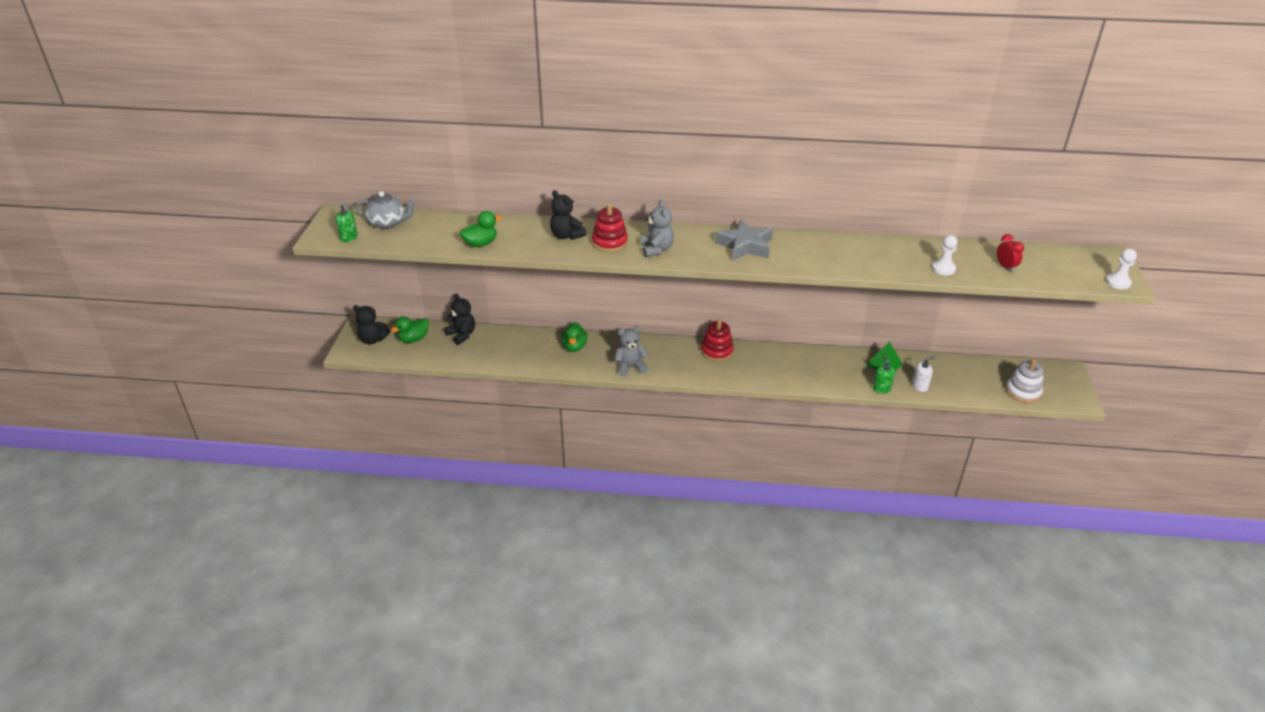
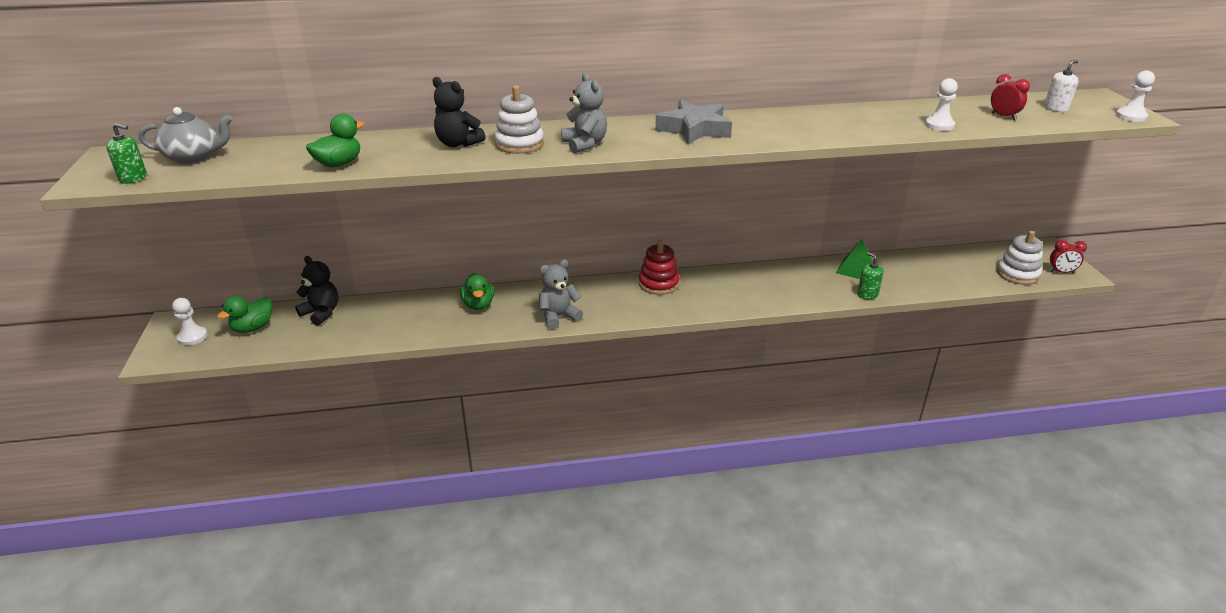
camera: 15 degrees left, 5 degrees down
(373, 340) = (192, 337): black teddy bear -> white pawn
(609, 242) = (519, 144): red stacking toy -> white stacking toy
(920, 386) = (907, 285): white soap dispenser -> white soap dispenser (1056, 108)
(1064, 396) = (1061, 272): none -> red clock

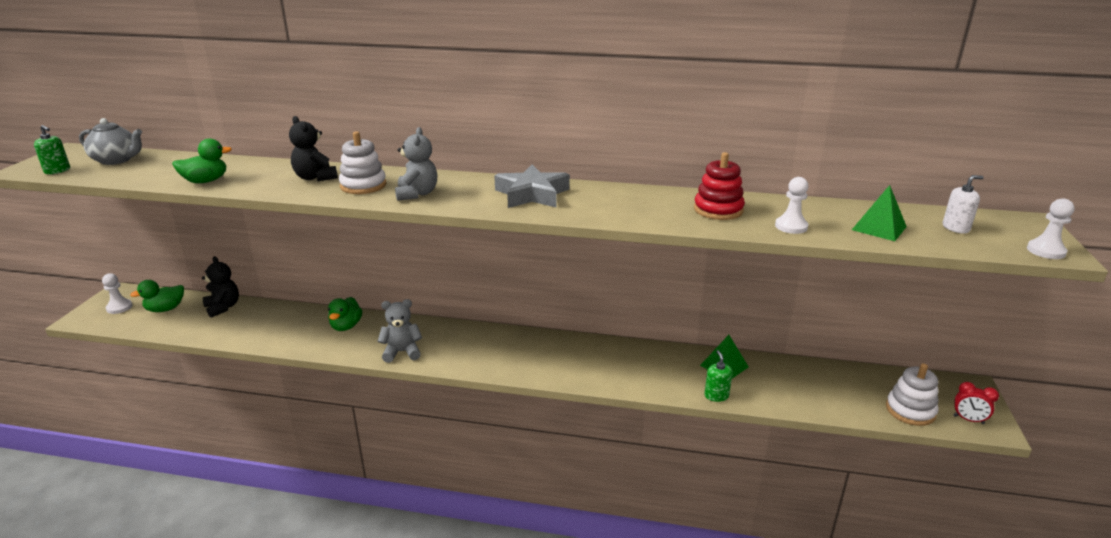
camera: 20 degrees right, 5 degrees down
(658, 284) = (516, 340): red stacking toy -> red stacking toy (718, 210)
(1003, 116) = (879, 228): red clock -> green pyramid

